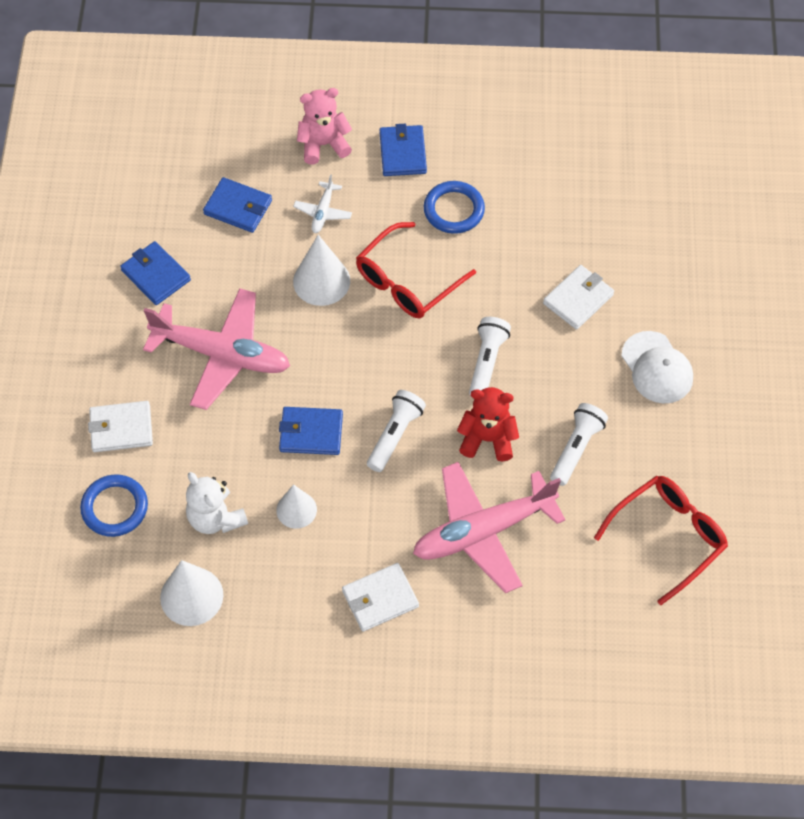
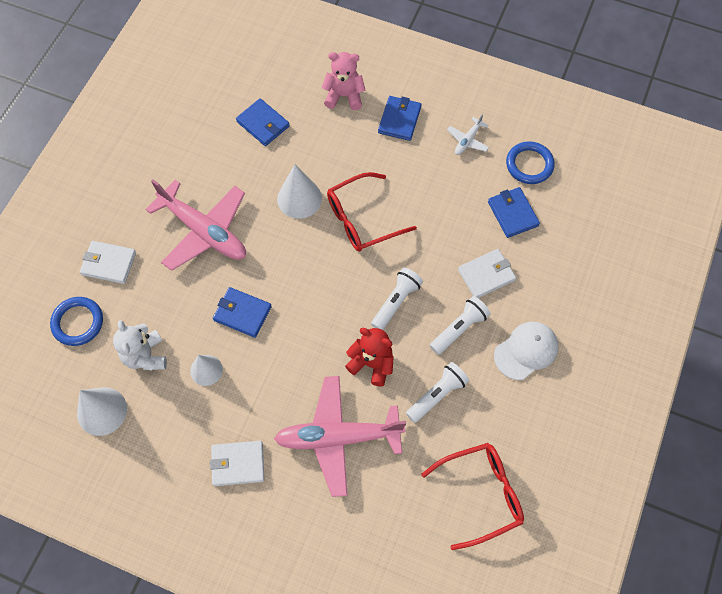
camera: 20 degrees right, 5 degrees up
(156, 275) = (183, 156): blue wallet -> blue wallet (513, 214)
(323, 212) = (322, 146): white plane -> white plane (467, 140)
(395, 435) = (303, 336): white flashlight -> white flashlight (459, 329)
(454, 210) = (419, 175): blue ring -> blue ring (529, 165)
(657, 368) = (526, 351): white cap -> white cap turned 120 degrees counterclockwise

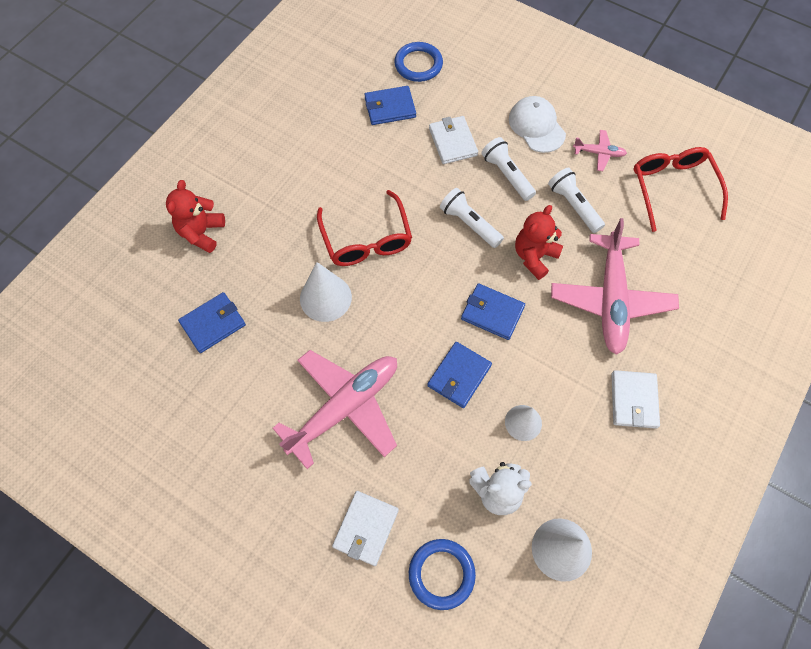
camera: 80 degrees left, 0 degrees up
(344, 96) = (202, 232): pink teddy bear -> red teddy bear
(399, 120) = (251, 184): blue wallet -> blue wallet (492, 313)
(467, 140) = (295, 128): white plane -> none
(507, 416) = (599, 153): none -> pink plane
(529, 165) = (338, 83): blue ring -> blue ring (418, 64)

